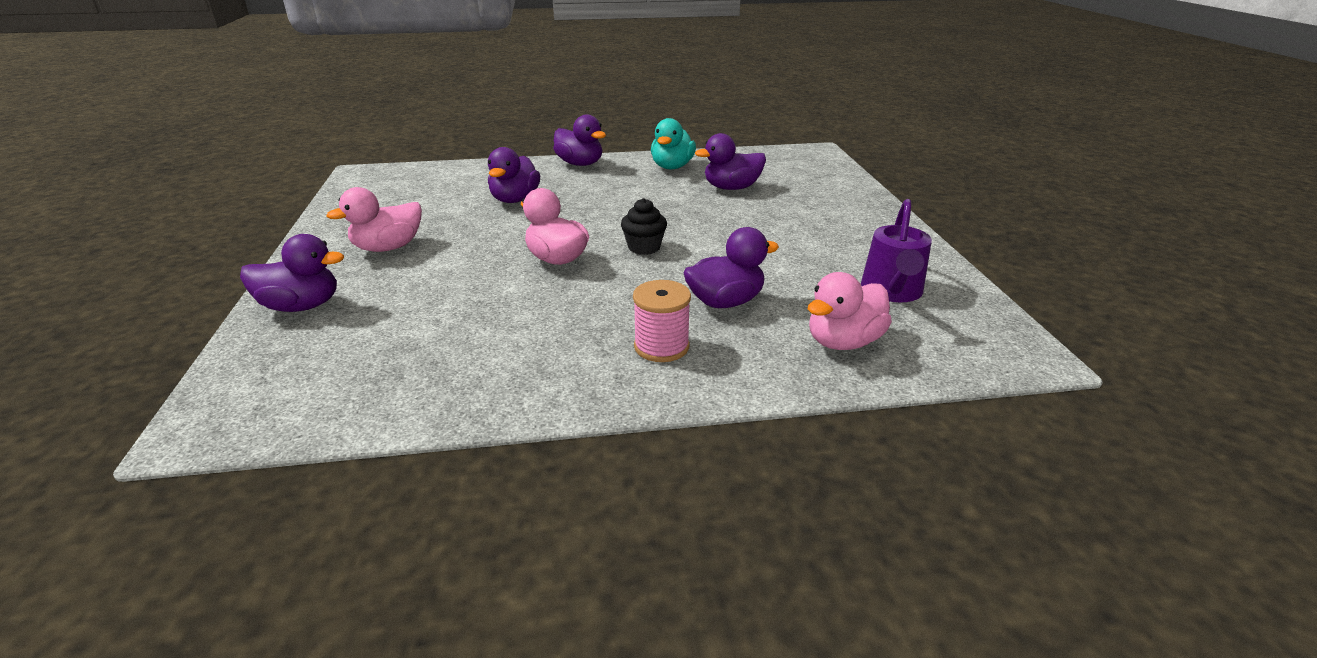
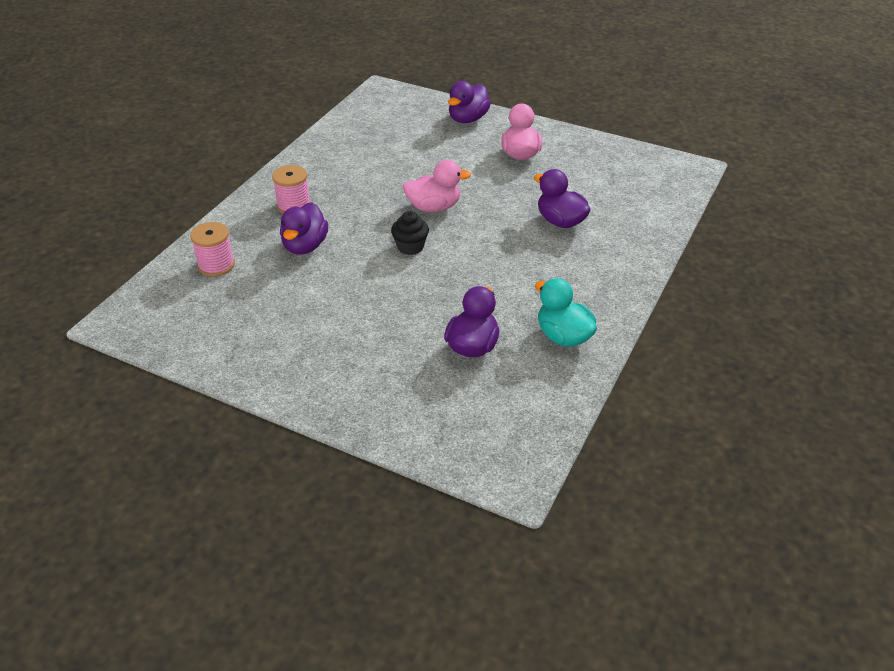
camera: 125 degrees right, 10 degrees up
(580, 164) = (623, 283): purple duck -> none
(843, 342) = (216, 265): pink duck -> pink spool
(892, 292) = (227, 319): purple watering can -> none

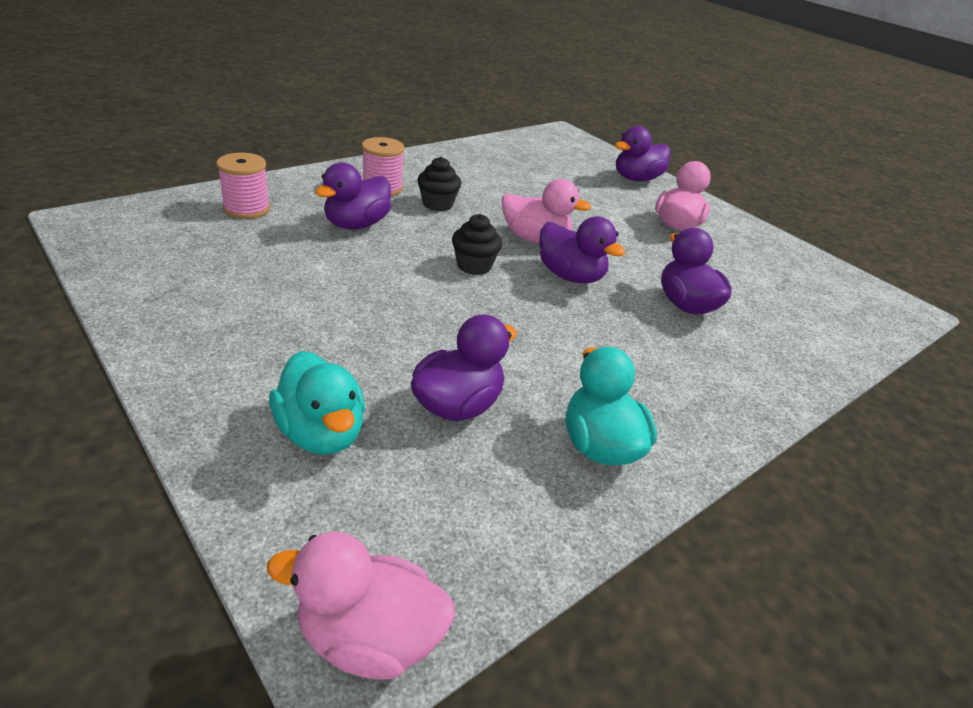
camera: 20 degrees right, 5 degrees down
(345, 204) = (437, 204): none -> black cupcake
(412, 393) = (321, 433): none -> turquoise duck
(477, 229) = (570, 276): none -> purple duck
(517, 471) = (369, 637): none -> pink duck

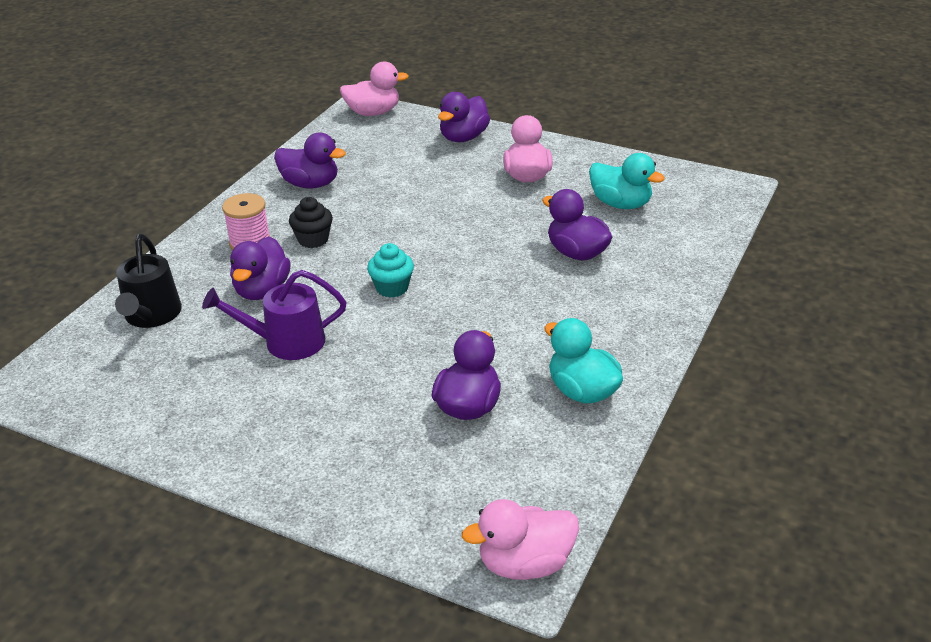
camera: 20 degrees left, 0 degrees up
(247, 209) = (151, 316): pink spool -> black watering can
(321, 433) = (392, 467): turquoise duck -> turquoise duck (621, 204)
(335, 272) = (286, 342): none -> purple watering can
(474, 266) = (392, 288): black cupcake -> turquoise cupcake
(535, 239) = (421, 240): pink duck -> pink duck (373, 113)
(570, 276) = (474, 264): purple duck -> purple duck (310, 184)

